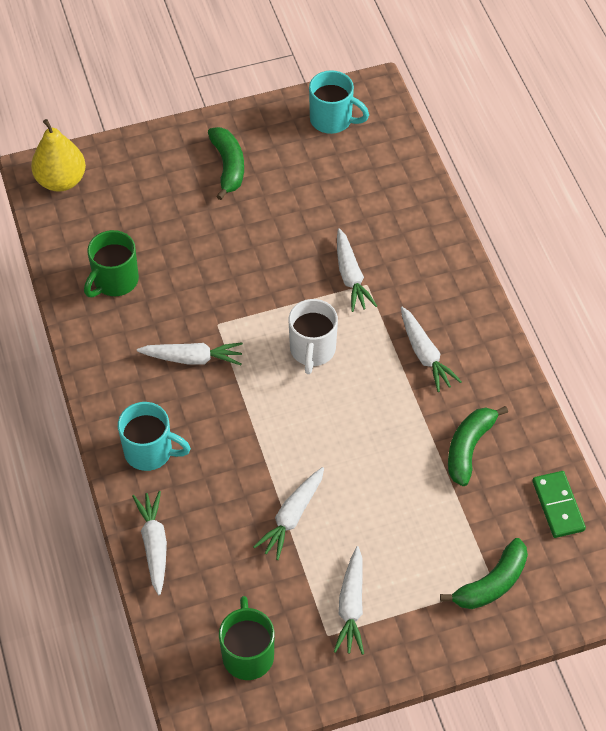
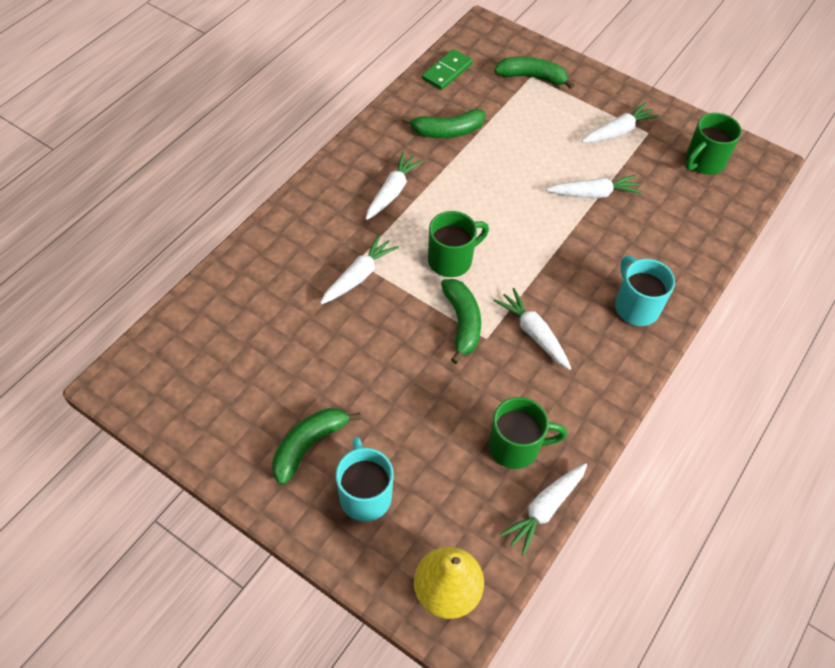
camera: 130 degrees left, 0 degrees up
(154, 545) = (696, 255): white carrot -> white carrot (545, 509)
(245, 317) = (462, 323): none -> green banana
(312, 350) = (451, 260): white mug -> green mug
(332, 120) = (183, 394): turquoise mug -> turquoise mug (365, 495)

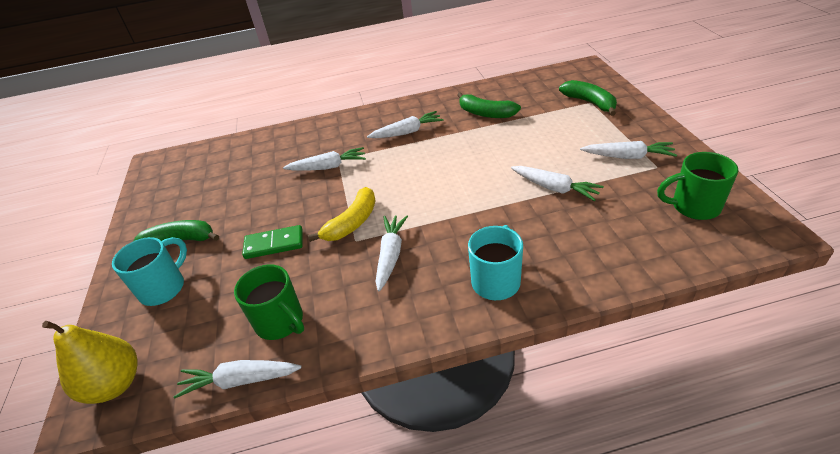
camera: 50 degrees right, 15 degrees down
(447, 72) = (527, 83): green domino -> green domino (274, 244)
(451, 260) = (394, 183): green mug -> none
(462, 323) = (352, 223): green banana -> yellow banana

